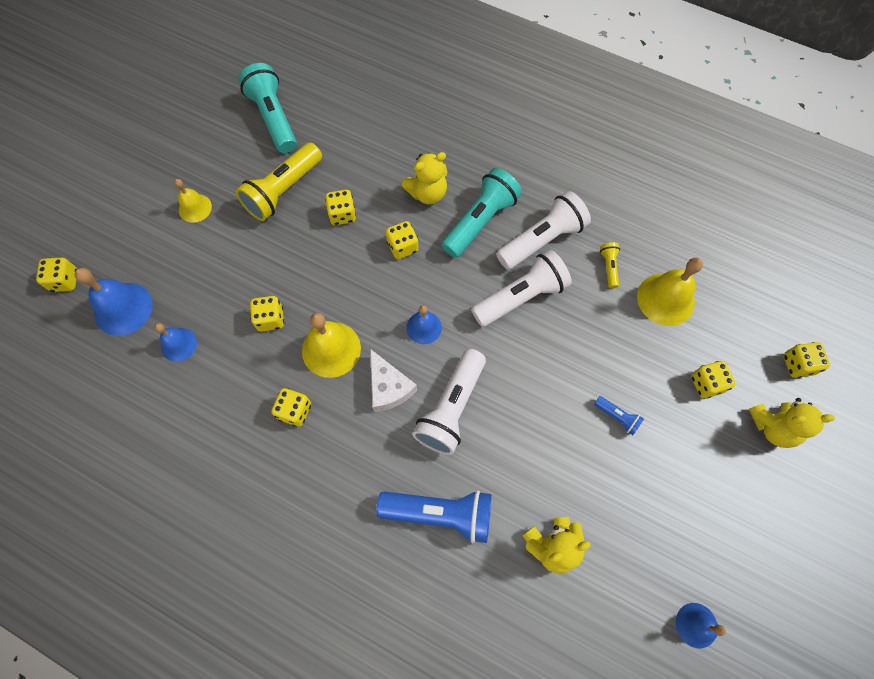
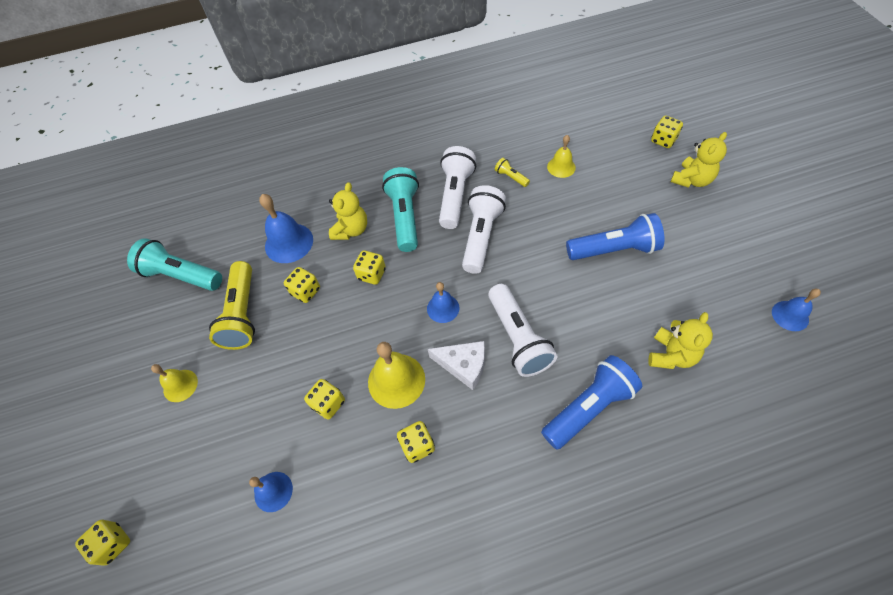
camera: 40 degrees left, 10 degrees down
(123, 308) = (194, 512): blue bell -> blue bell (289, 243)
(617, 417) = (614, 249): blue flashlight -> blue flashlight, size x2.18
(665, 299) = (561, 167): yellow bell -> yellow bell, size x0.61
(706, 384) = (635, 189): yellow dice -> none

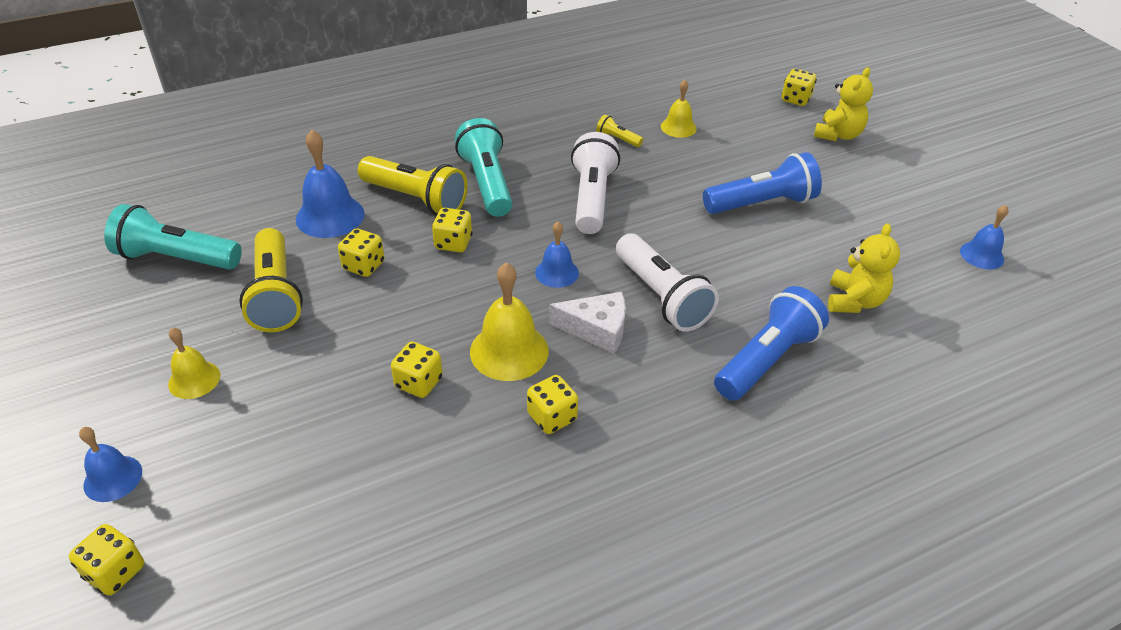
camera: 15 degrees left, 15 degrees down
(273, 491) = (356, 486): blue bell -> blue bell (113, 478)
(351, 230) = (416, 199): yellow teddy bear -> yellow flashlight
(455, 195) = (550, 159): white flashlight -> none

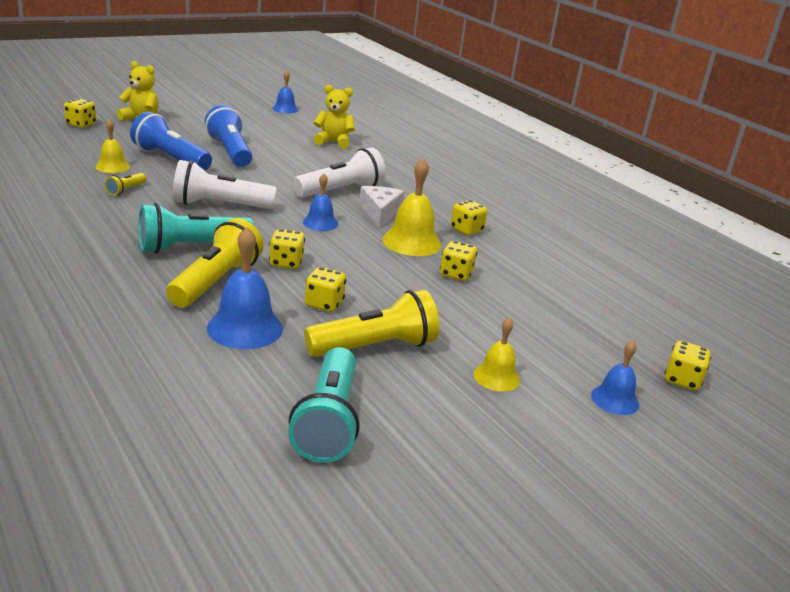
camera: 100 degrees left, 15 degrees down
(767, 360) = (392, 169): blue flashlight -> blue flashlight (170, 159)

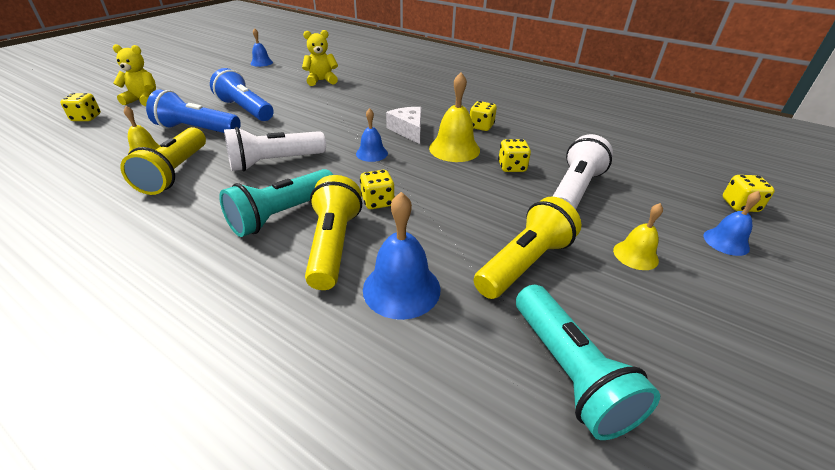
camera: 20 degrees left, 10 degrees up
(126, 190) = (175, 173): yellow flashlight -> yellow flashlight, size x2.18
(324, 304) = (444, 233): yellow dice -> none
(341, 191) = (363, 120): white flashlight -> white flashlight (574, 190)

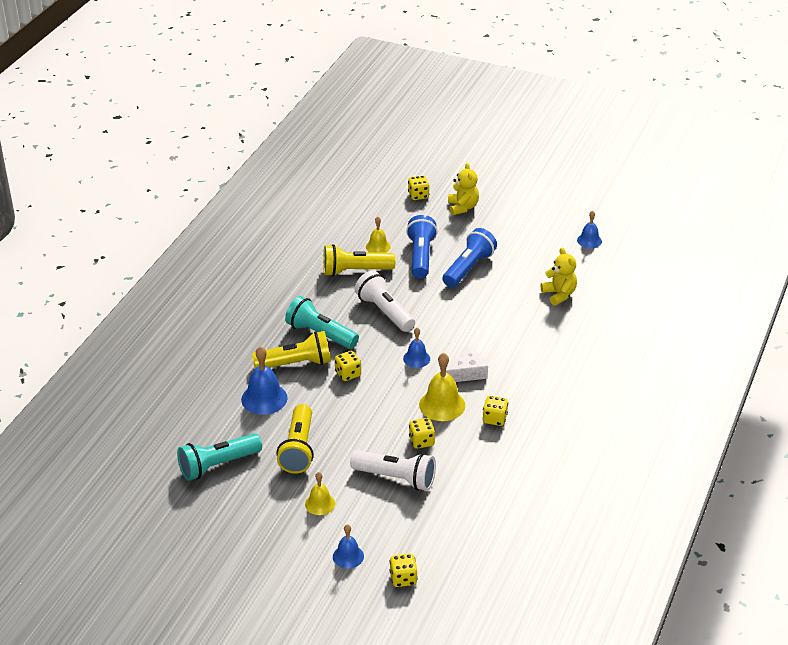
camera: 80 degrees right, 0 degrees up
(524, 263) = (298, 449): yellow flashlight -> yellow flashlight turned 60 degrees clockwise

